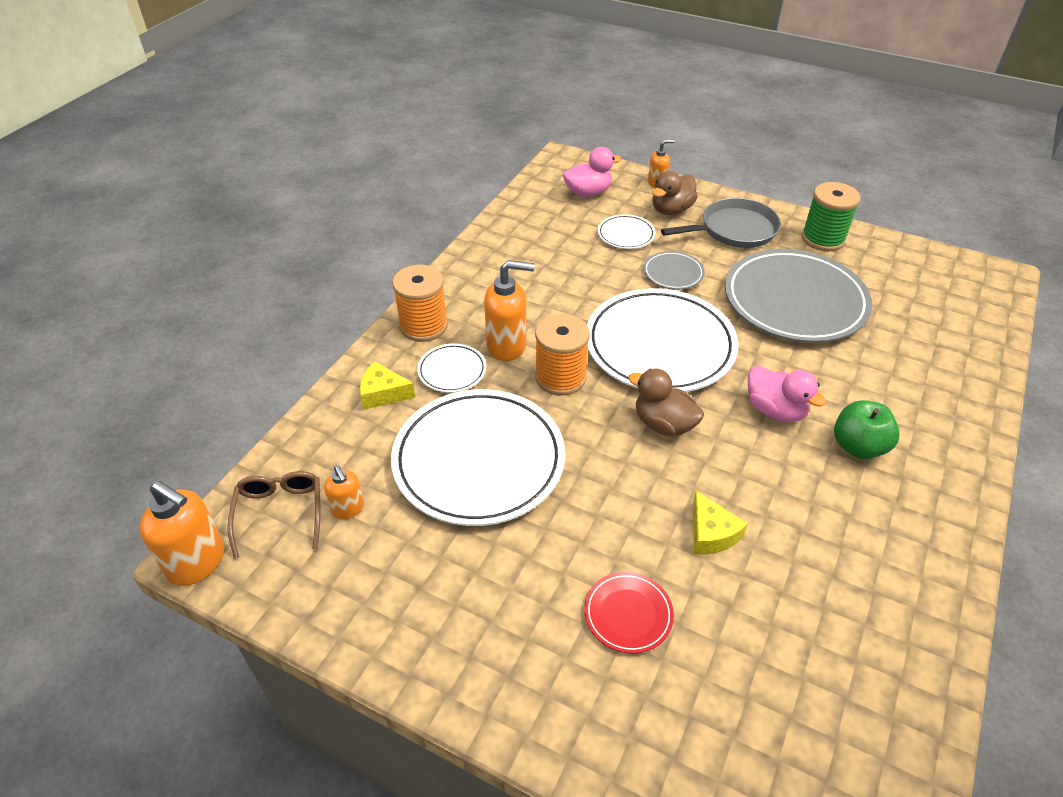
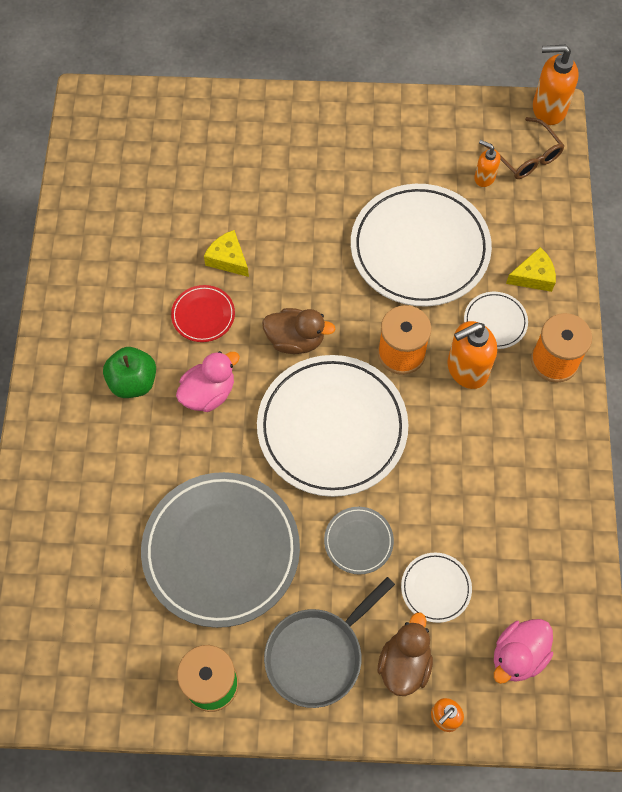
camera: 155 degrees right, 20 degrees up
(628, 614) = (263, 183): red plate -> red plate (203, 315)
(775, 410) = (208, 393): pink duck -> pink duck turned 120 degrees clockwise

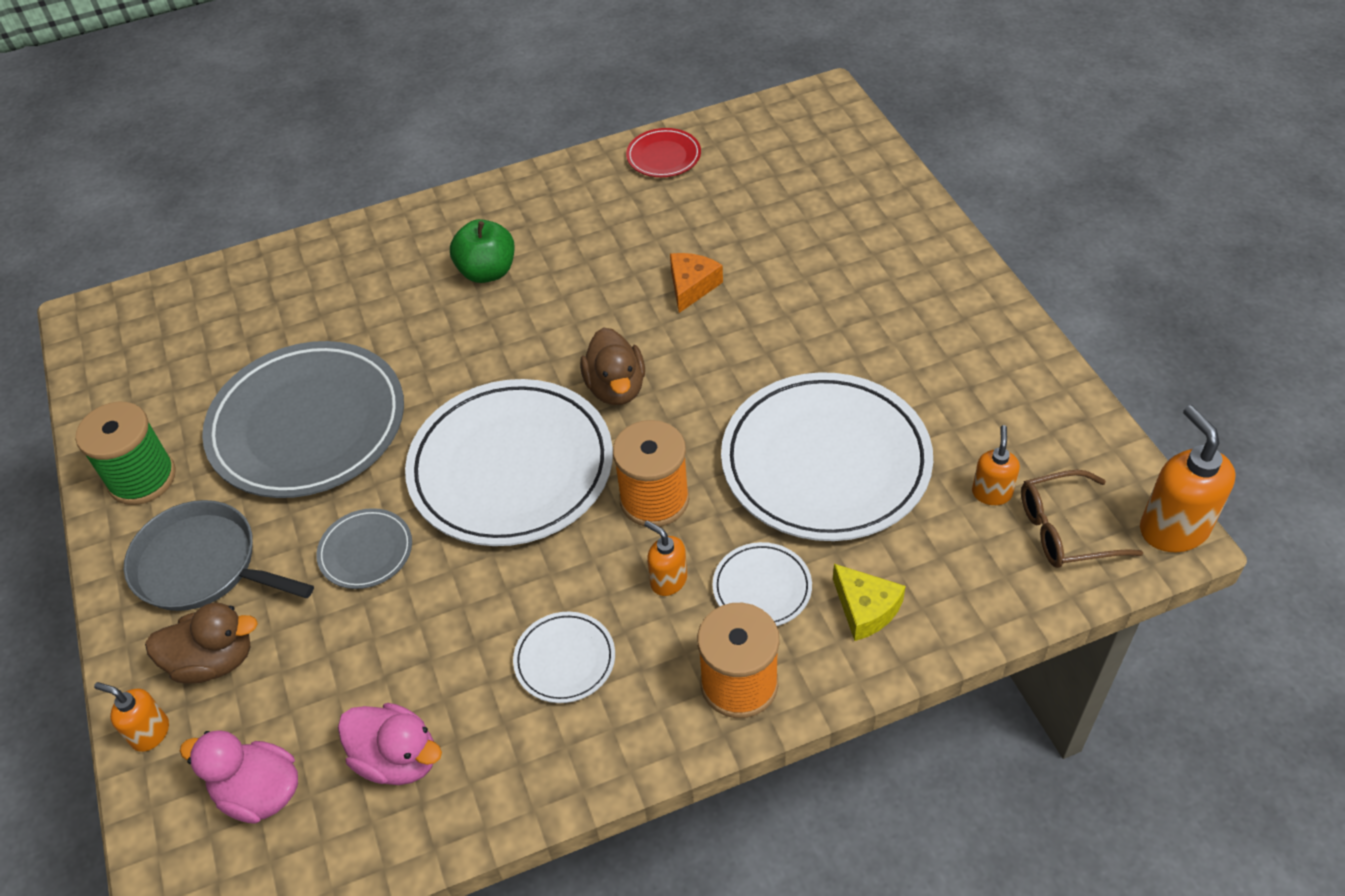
camera: 70 degrees right, 15 degrees down
(203, 315) = (603, 294): red plate -> red plate (663, 156)
(208, 393) = (504, 338): pink duck -> pink duck (398, 759)
(228, 259) = (692, 286): yellow cheese -> orange cheese
(435, 588) = (328, 659): white plate -> white plate (565, 660)
(466, 369) = (668, 580): orange soap dispenser -> orange soap dispenser, size x0.56
(526, 156) = (1065, 530): brown glasses -> brown glasses turned 45 degrees clockwise

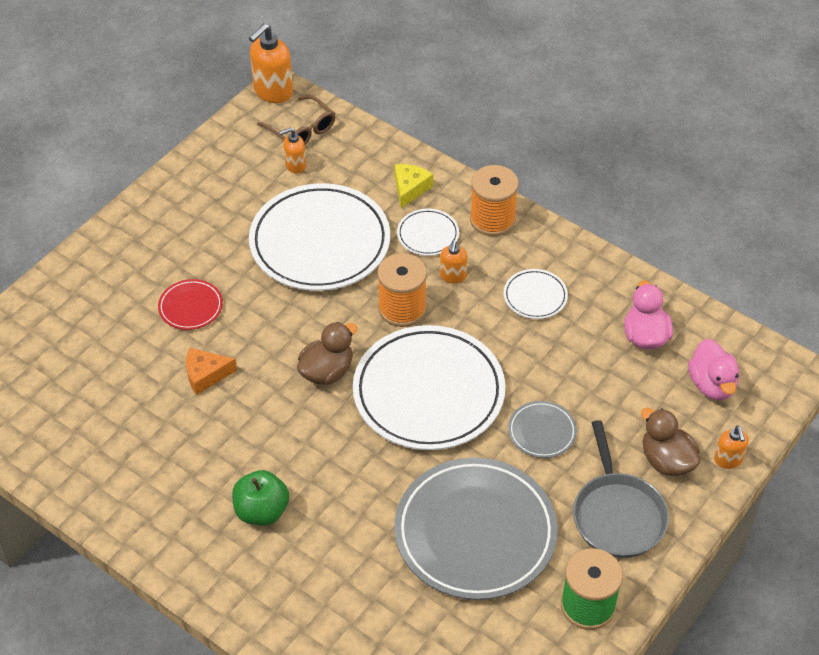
camera: 125 degrees left, 0 degrees up
(663, 156) = (63, 463): red plate -> red plate (190, 307)

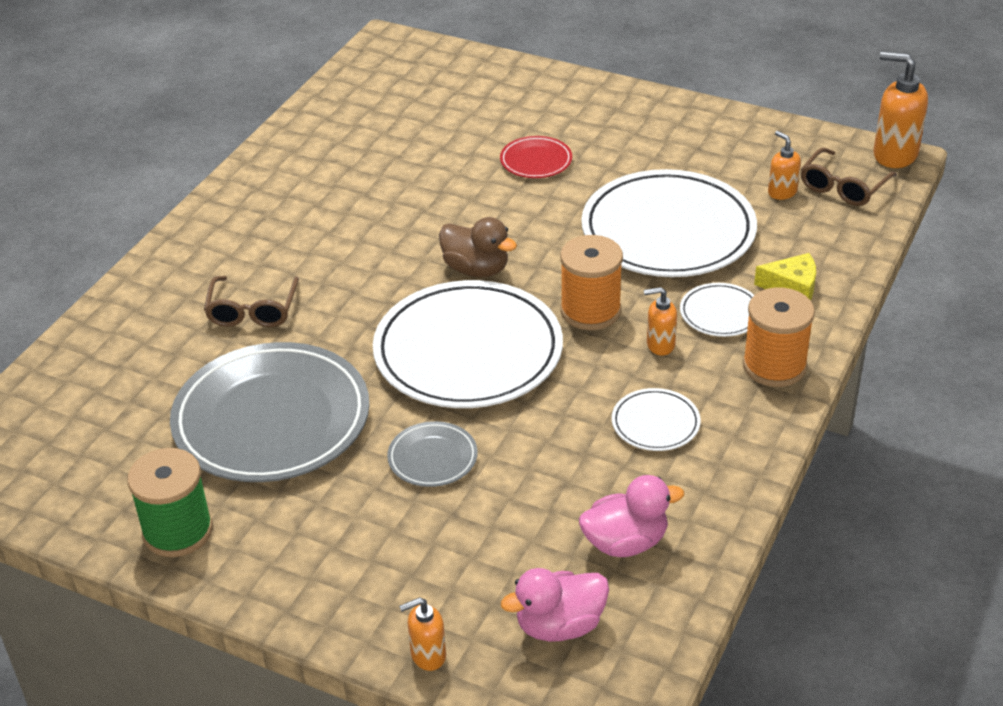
camera: 80 degrees right, 10 degrees down
(206, 375) = (447, 188): orange cheese -> none
(262, 511) = (278, 257): green apple -> none
(332, 536) = (252, 310): none -> brown glasses
(617, 515) = (315, 545): grey pan -> none
(666, 460) = (413, 587): brown duck -> none

